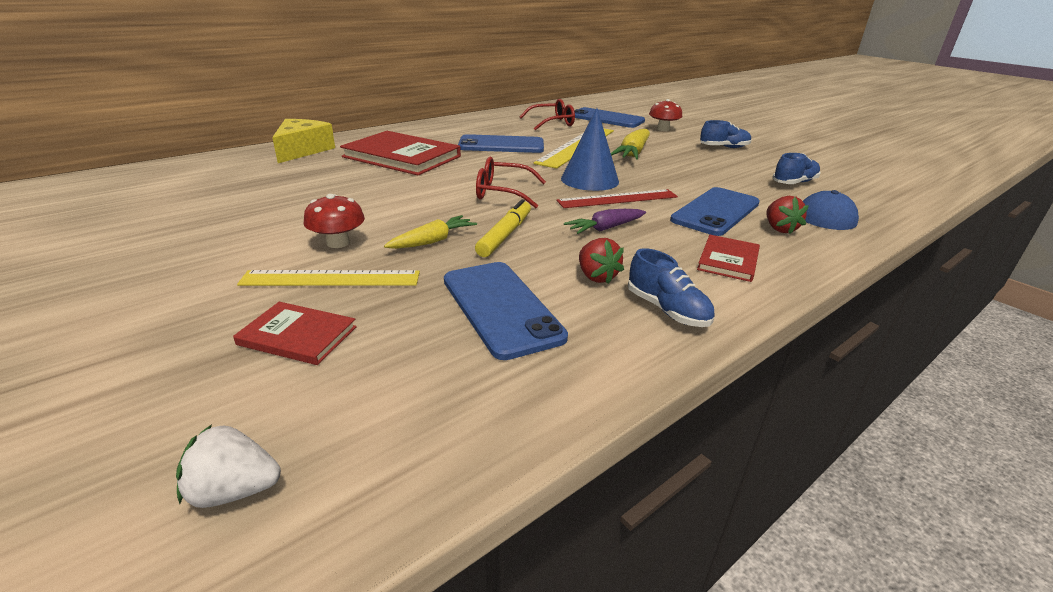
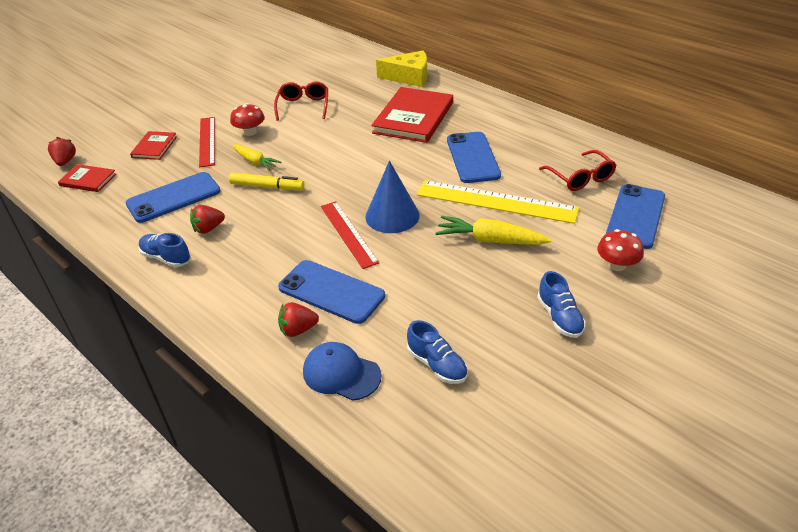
camera: 85 degrees right, 10 degrees up
(234, 491) = (65, 161): white strawberry -> red strawberry
(331, 278) = (207, 141): yellow ruler -> red ruler
(503, 192) = (346, 175): red glasses -> red glasses (303, 106)
(605, 228) = (284, 229): purple carrot -> none
(667, 310) = (166, 258): blue shoe -> blue shoe turned 75 degrees clockwise
(728, 260) = (234, 290): red book -> red book (88, 180)

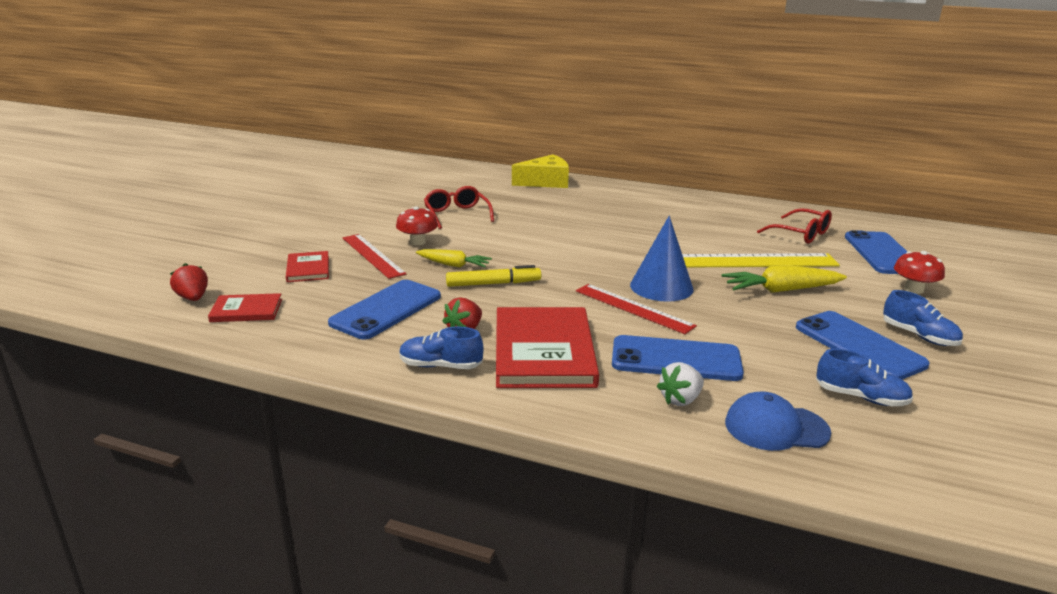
camera: 25 degrees left, 15 degrees down
(298, 330) = (680, 399): red strawberry -> white strawberry
(413, 117) = (587, 210): red book -> red book (543, 351)
(472, 157) = (684, 232): blue phone -> blue phone (858, 346)

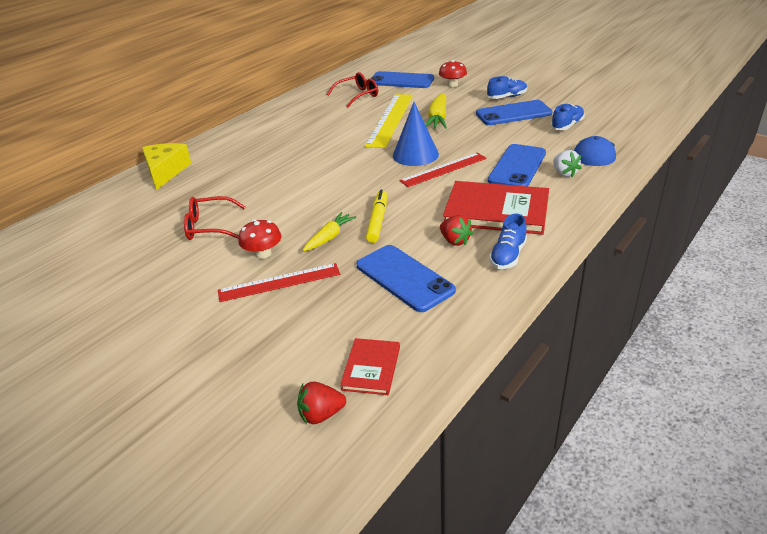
camera: 70 degrees left, 10 degrees up
(308, 269) = (288, 326): red book -> none

